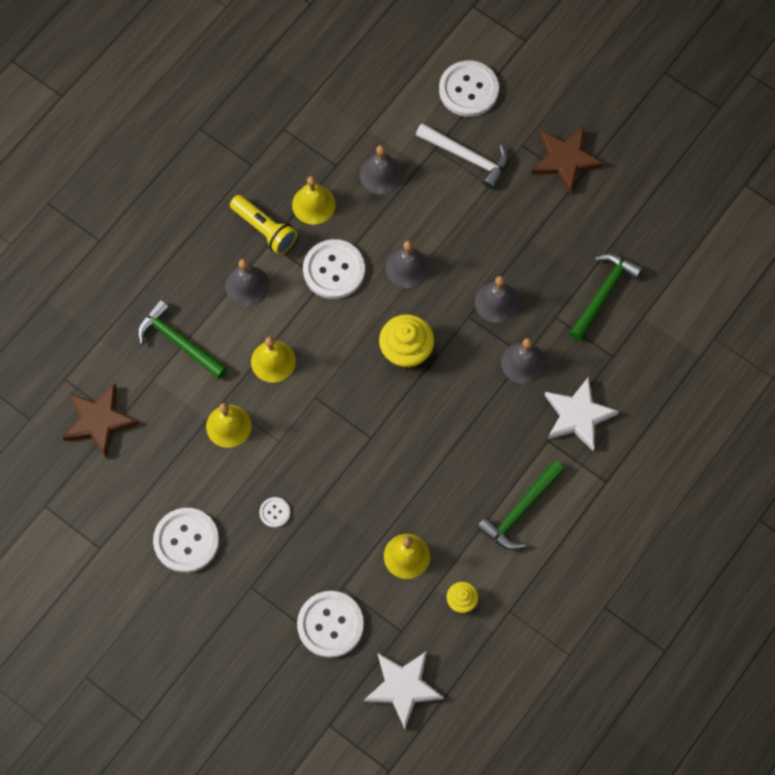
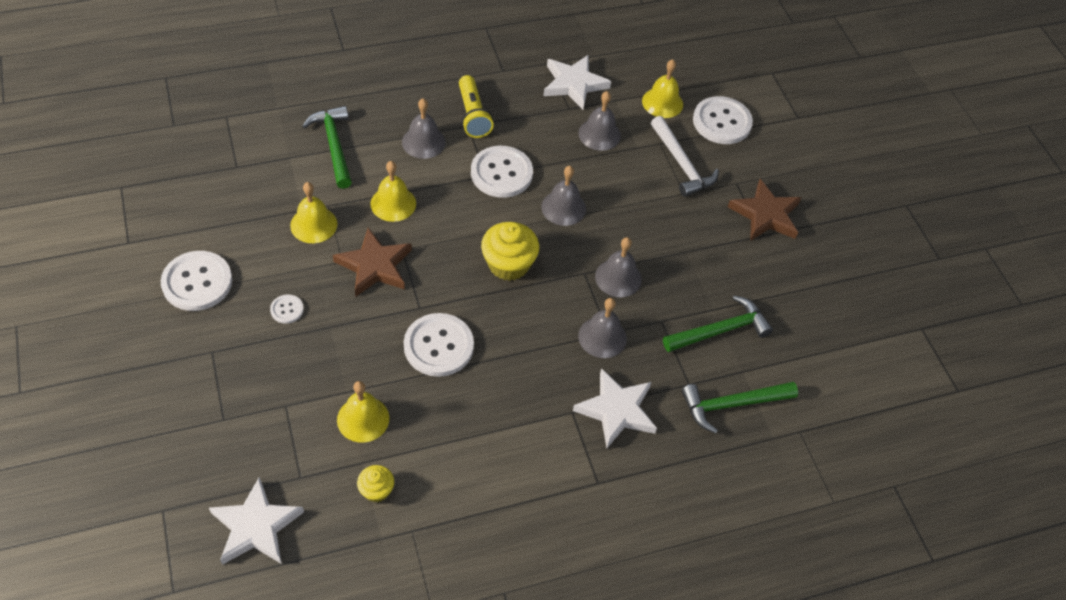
camera: 30 degrees right, 15 degrees down
(99, 421) = (220, 158): brown star -> brown star (374, 266)
(313, 204) = (527, 122): yellow bell -> yellow bell (662, 102)
(321, 137) = (574, 84): none -> white star
(330, 625) = (245, 427): white button -> white button (438, 346)
(520, 511) = (496, 452): green hammer -> green hammer (731, 404)

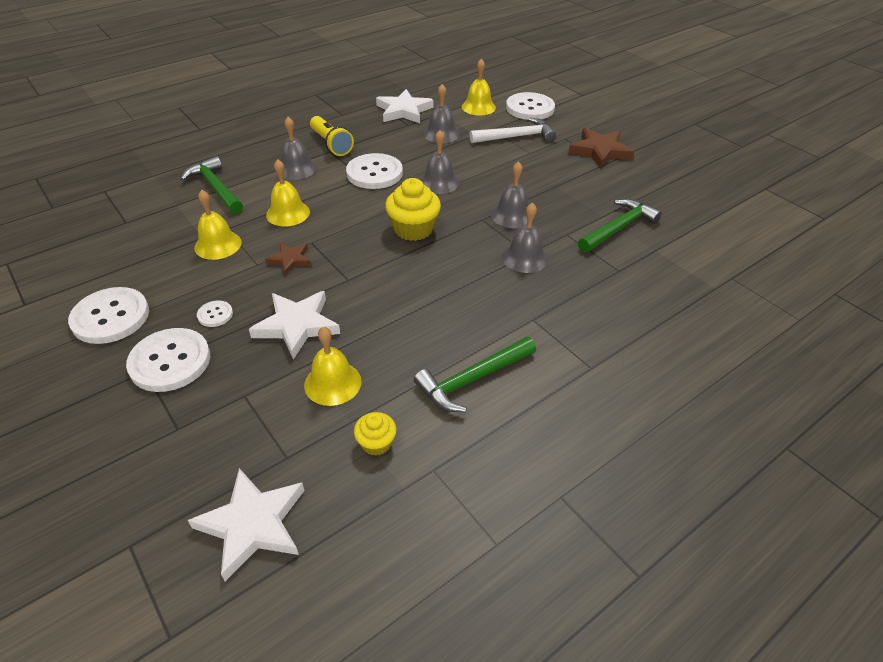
camera: 15 degrees left, 10 degrees down
(374, 266) = (290, 260): brown star -> brown star, size x0.58
(438, 346) = (380, 303): white button -> white button (170, 361)
(616, 410) = (571, 306): white star -> white star (297, 325)
(681, 164) = (516, 137): white hammer -> white hammer turned 60 degrees counterclockwise
(731, 404) = (664, 274): green hammer -> green hammer (472, 379)

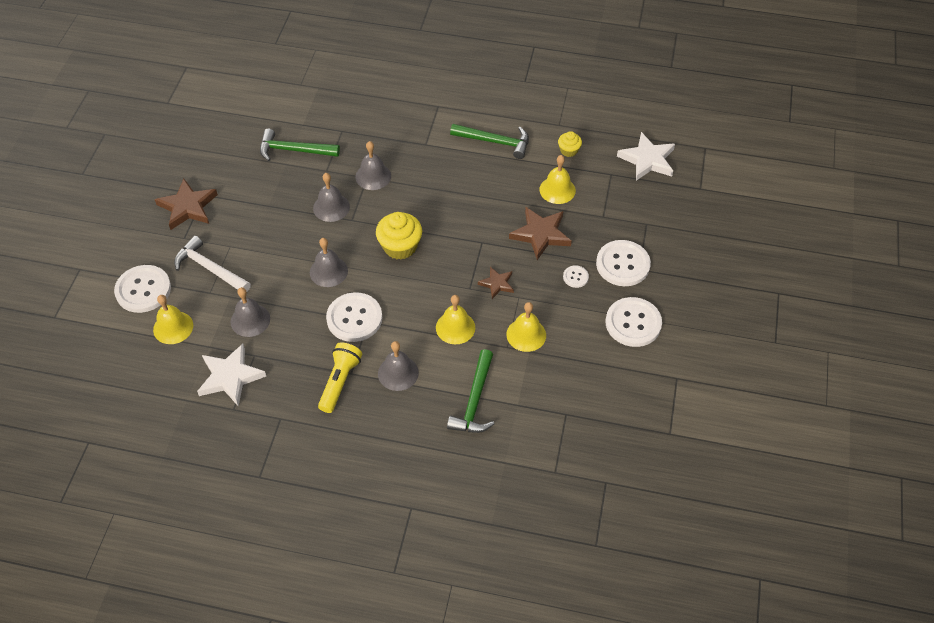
camera: 130 degrees left, 10 degrees up
(297, 325) = (540, 234): white star -> brown star

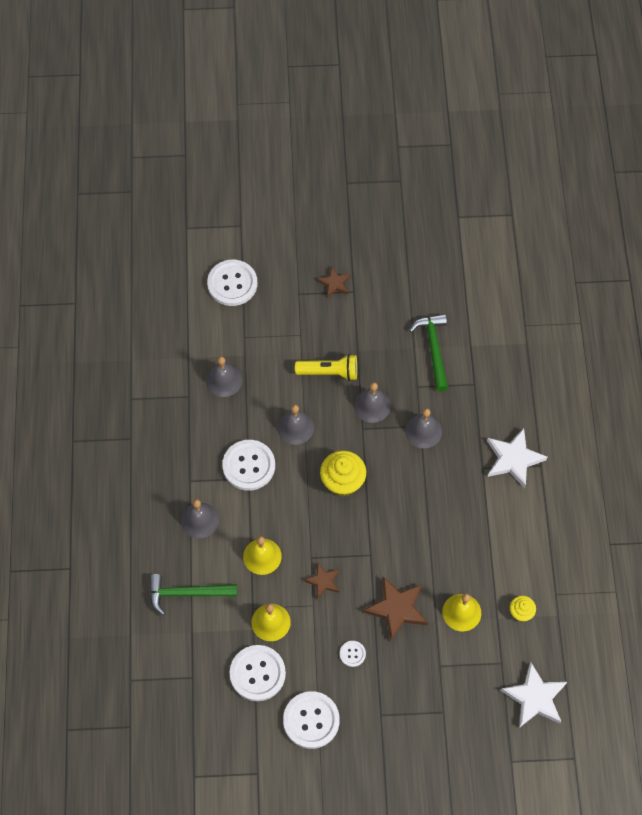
camera: 75 degrees right, 10 degrees up
(173, 327) = (200, 322): yellow bell -> none
(187, 207) = (334, 283): brown star -> brown star, size x0.58
(210, 268) = (270, 327): white hammer -> none
(230, 377) = (161, 385): white star -> white star (513, 459)
(340, 382) = (178, 474): yellow flashlight -> yellow flashlight (329, 372)
(495, 142) = (508, 535): green hammer -> none
(622, 264) = (382, 697): white button -> white button (257, 673)

